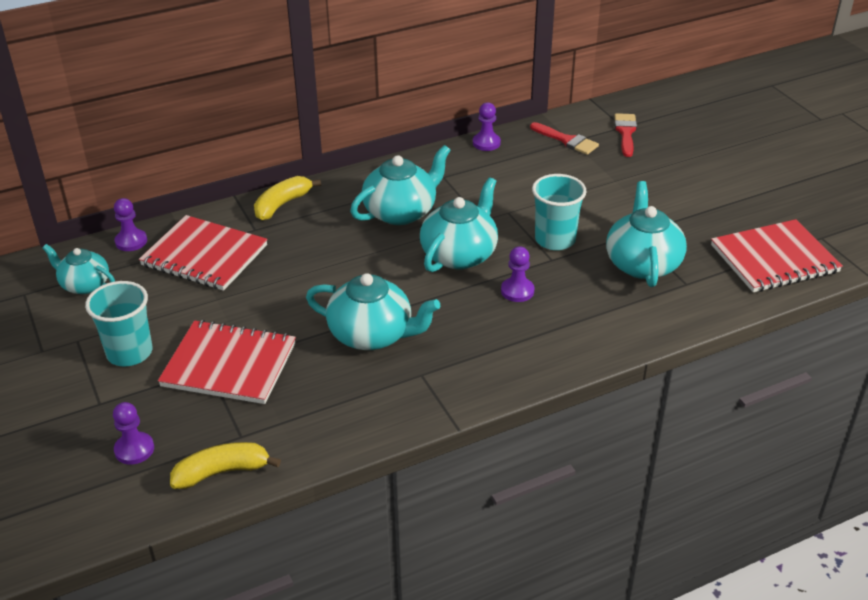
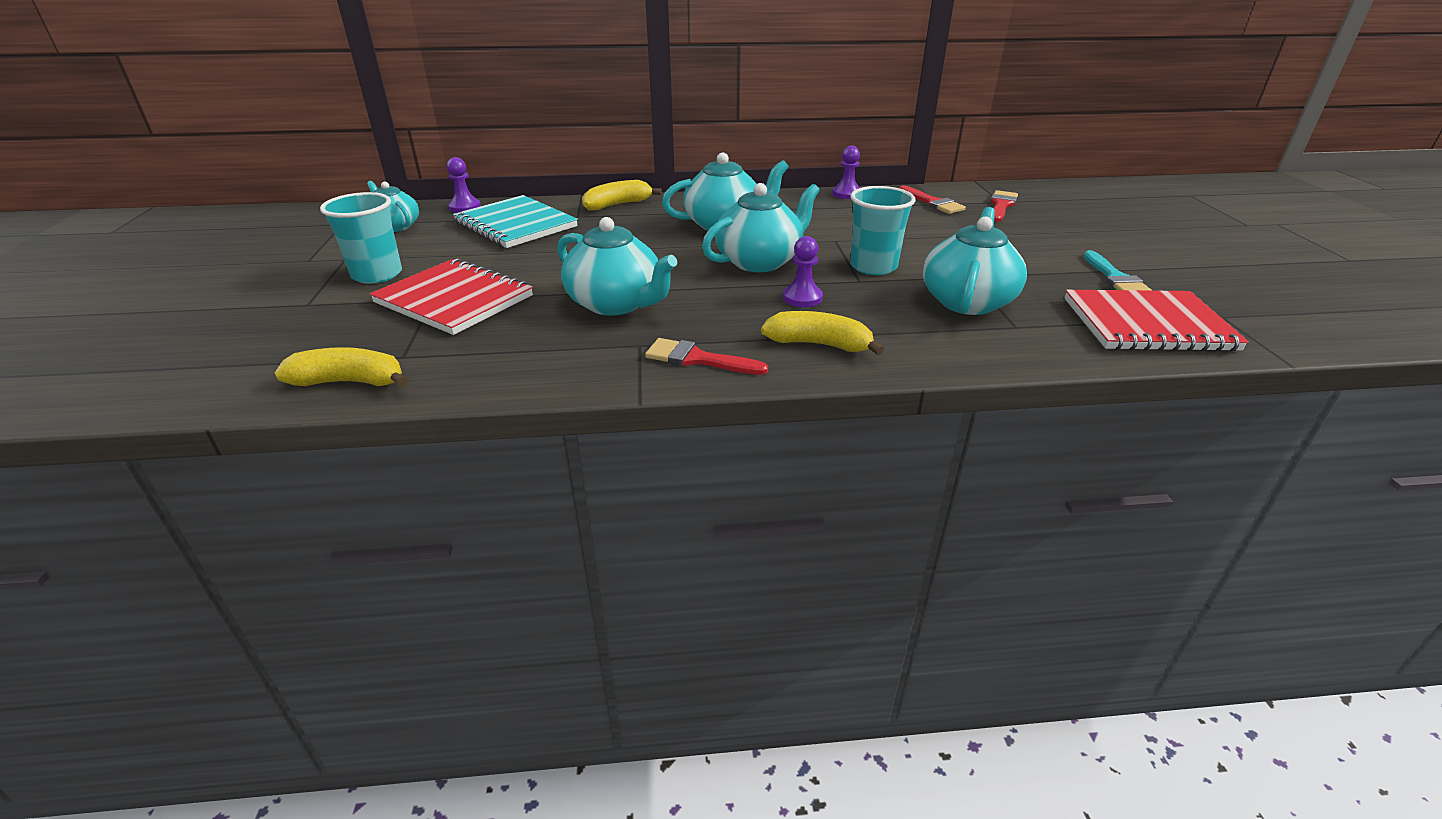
camera: 20 degrees right, 5 degrees down
(134, 449) = (293, 344): purple pawn -> none
(204, 256) = (515, 225): red notebook -> turquoise notebook
(475, 377) = (697, 359): none -> red brush
(555, 339) = (819, 344): none -> yellow banana
(740, 211) = (1115, 278): none -> turquoise brush

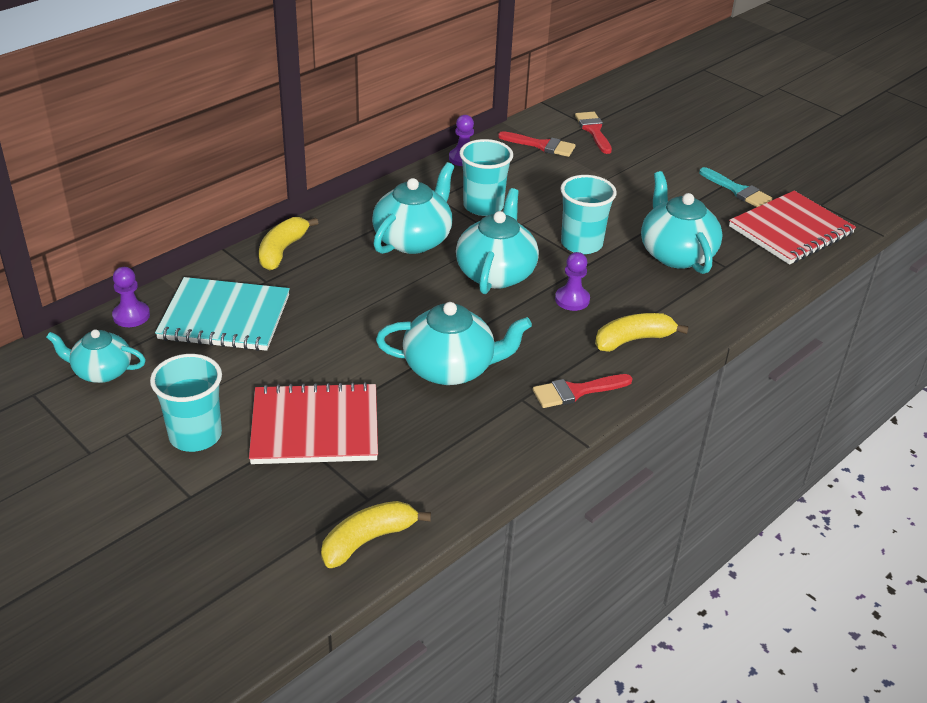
camera: 40 degrees left, 5 degrees up
(817, 222) = (483, 206): none -> turquoise cup

